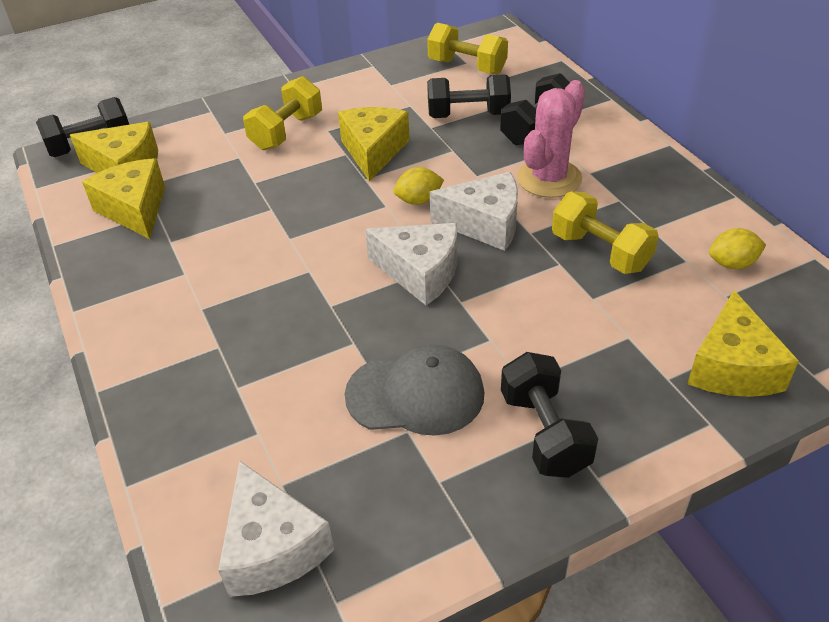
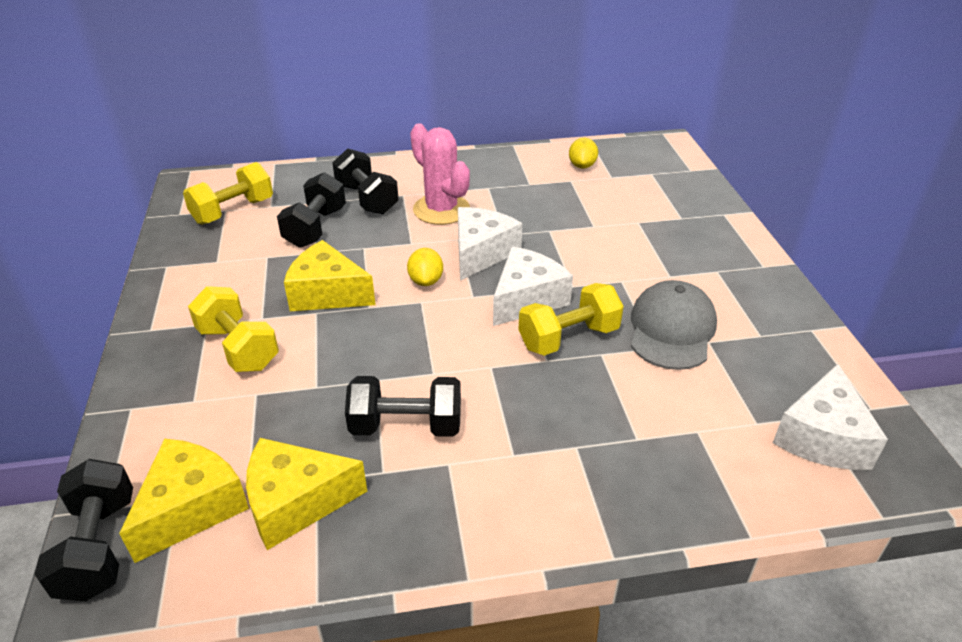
camera: 75 degrees left, 5 degrees down
(272, 547) = (822, 437): white cheese -> white cheese turned 120 degrees clockwise
(544, 433) = (721, 278): black dumbbell -> black dumbbell (406, 426)
(600, 252) = (544, 210): yellow dumbbell -> yellow dumbbell (568, 338)
(732, 367) = (678, 193): yellow cheese -> none

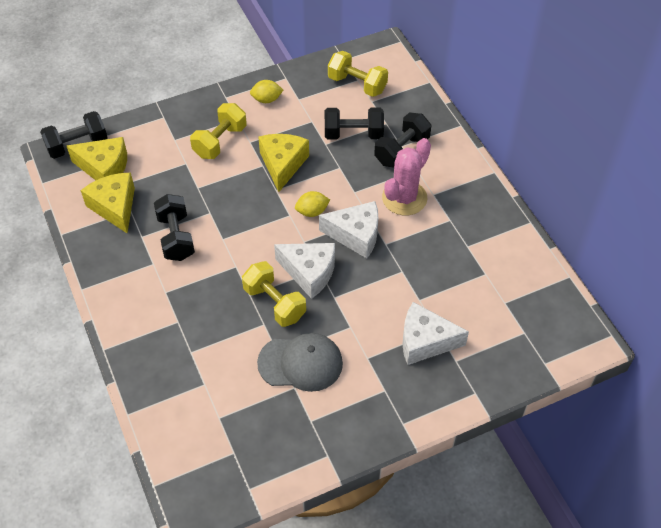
camera: 75 degrees right, 15 degrees up
(582, 166) = (514, 278): yellow lemon -> yellow lemon (266, 99)
(822, 437) = (214, 456): white cheese -> white cheese (425, 341)

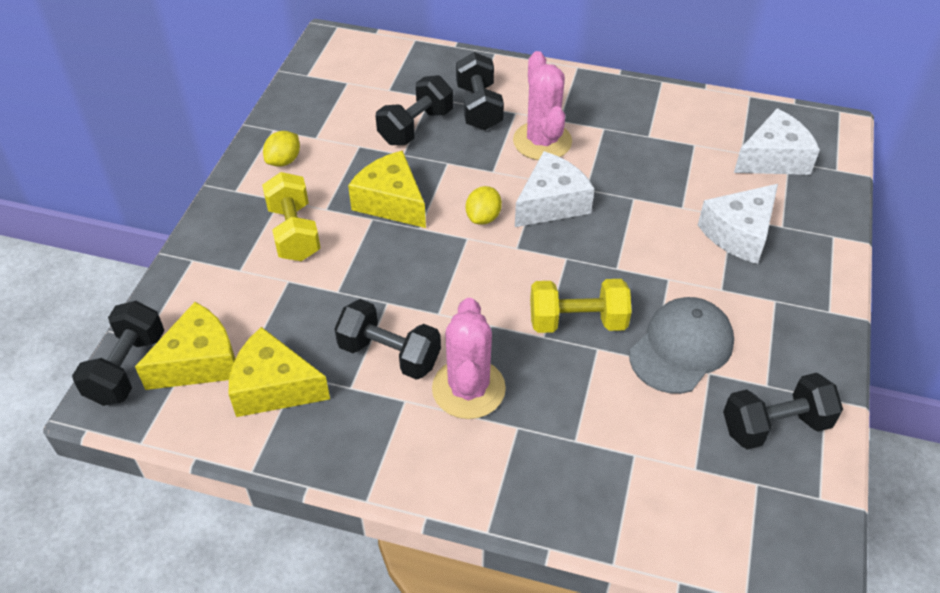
camera: 50 degrees left, 5 degrees down
(183, 285) = (468, 389): none -> pink cactus
(283, 440) = (775, 426): none -> black dumbbell
(309, 272) = (564, 268): white cheese -> white cheese (773, 159)
(357, 84) = (353, 86): yellow dumbbell -> none

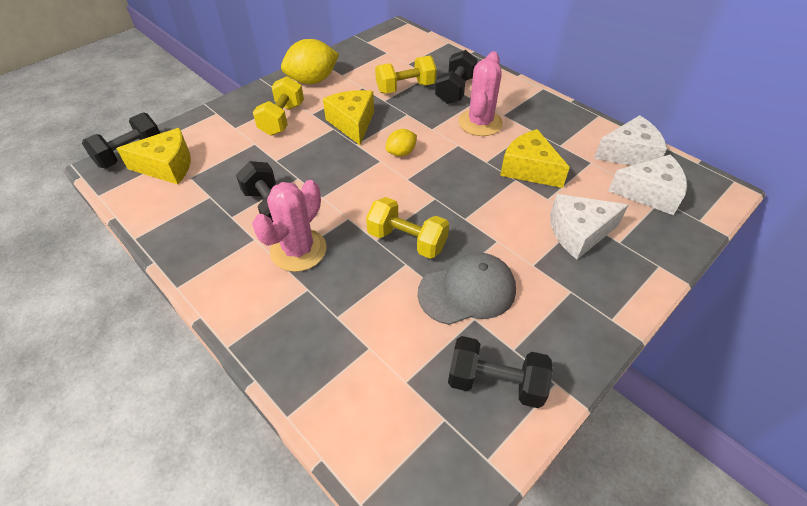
camera: 30 degrees right, 0 degrees up
(274, 387) = (191, 197): yellow cheese -> yellow cheese (529, 169)
(284, 161) = (312, 80): yellow lemon -> yellow lemon, size x1.84
(416, 127) = (405, 88): black dumbbell -> yellow dumbbell
(551, 203) = (454, 161): white cheese -> white cheese (629, 154)

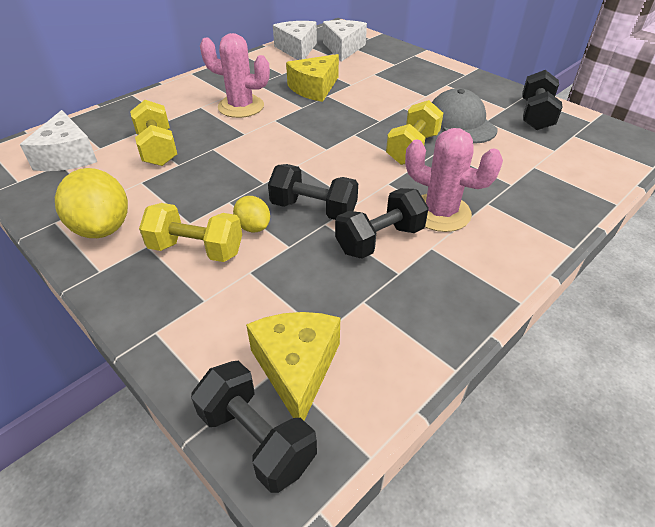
camera: 90 degrees left, 5 degrees down
(352, 123) = (222, 186): yellow cheese -> none
(401, 153) = (284, 152): yellow lemon -> yellow lemon (253, 227)
(455, 90) = (176, 118): black dumbbell -> black dumbbell (313, 209)
(578, 233) = (389, 76): white cheese -> white cheese (67, 156)

